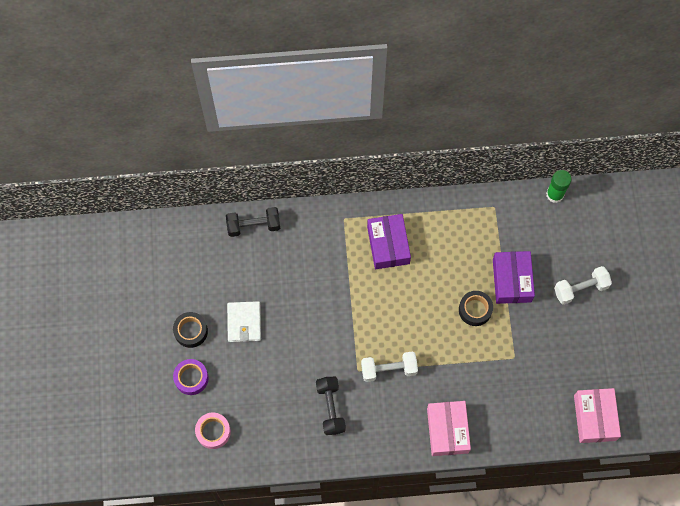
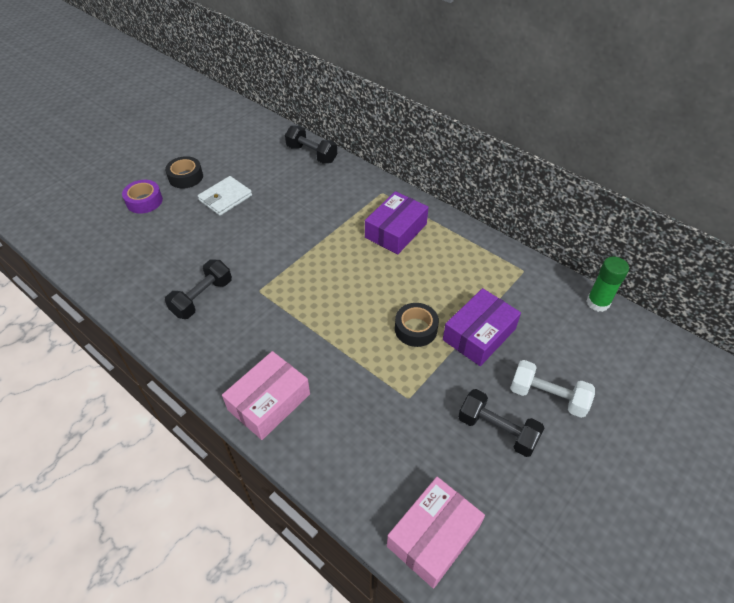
camera: 45 degrees right, 20 degrees down
(213, 432) = (106, 242): pink tape -> none
(388, 369) = (284, 310): white dumbbell -> none
(573, 333) = (497, 430): none -> black dumbbell

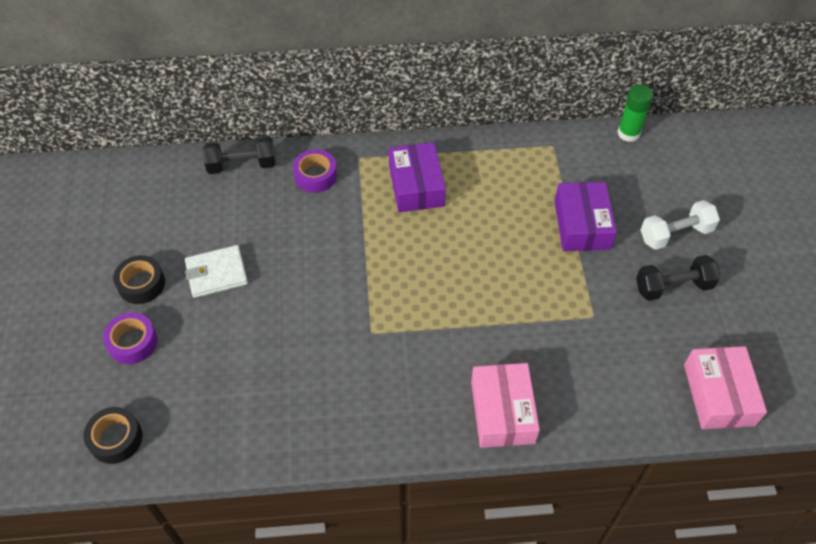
camera: 45 degrees left, 5 degrees up
(202, 298) = (330, 381): black dumbbell -> none
(225, 198) = (216, 273): white wallet -> white wallet turned 75 degrees clockwise
(343, 185) = (315, 176): none -> purple tape
(415, 329) = (534, 258): black tape -> black tape (116, 439)

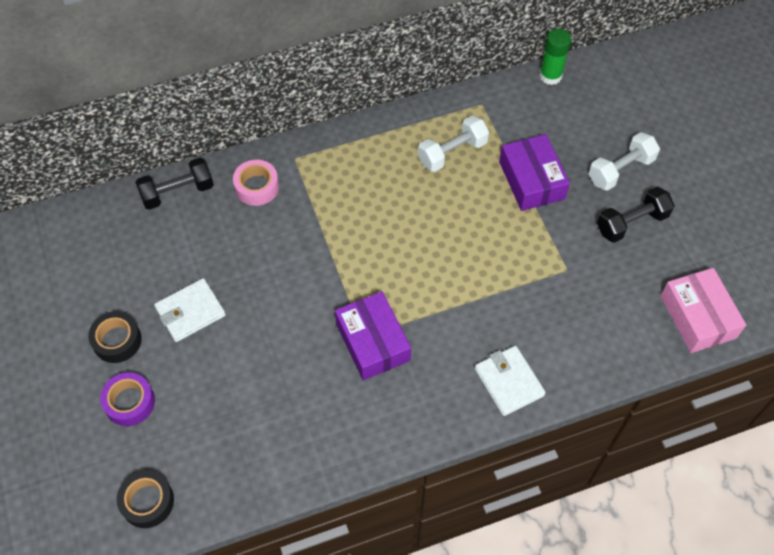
camera: 15 degrees left, 5 degrees up
(315, 176) = (257, 187): purple tape -> pink tape
(416, 186) = (361, 175): purple box -> purple box (373, 342)
(502, 412) = (509, 382): pink box -> white wallet
(511, 183) = (452, 153): none -> white dumbbell

